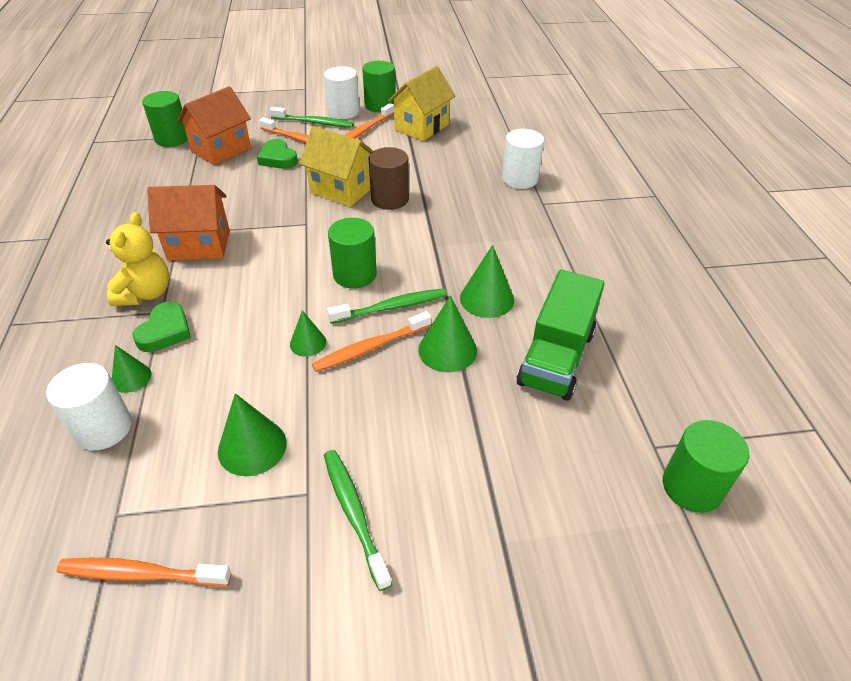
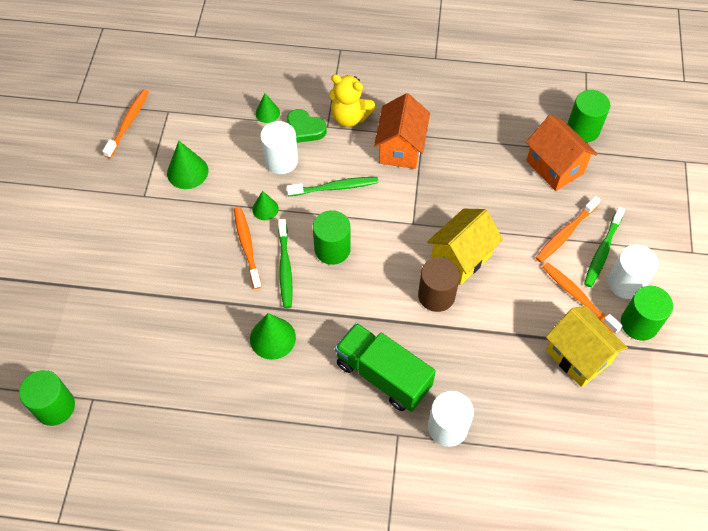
camera: 105 degrees right, 15 degrees up
(103, 428) = (230, 102): white cylinder -> white cylinder (281, 160)
(278, 158) = (530, 212): green heart -> none
(354, 514) = (121, 216): green toothbrush -> green toothbrush (335, 187)
(447, 350) = (227, 295): green cone -> none
(556, 358) = (192, 367): green truck -> green truck (383, 375)

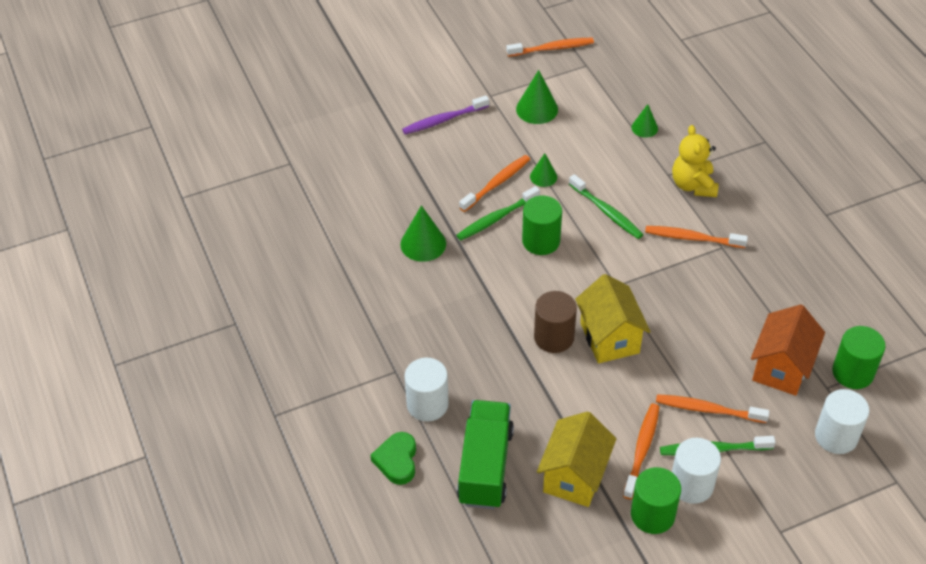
camera: 60 degrees right, 10 degrees down
(55, 407) = (269, 146): green cylinder -> none
(143, 246) = (443, 120): none -> purple toothbrush
(281, 160) = (602, 162): white cylinder -> white cylinder (836, 436)
(305, 129) = (651, 161): green heart -> green heart (397, 460)
(383, 375) = (444, 335): green truck -> green truck (485, 466)
(401, 148) = (692, 238): orange house -> orange toothbrush
(461, 258) = (609, 338): yellow house -> yellow house turned 60 degrees clockwise

